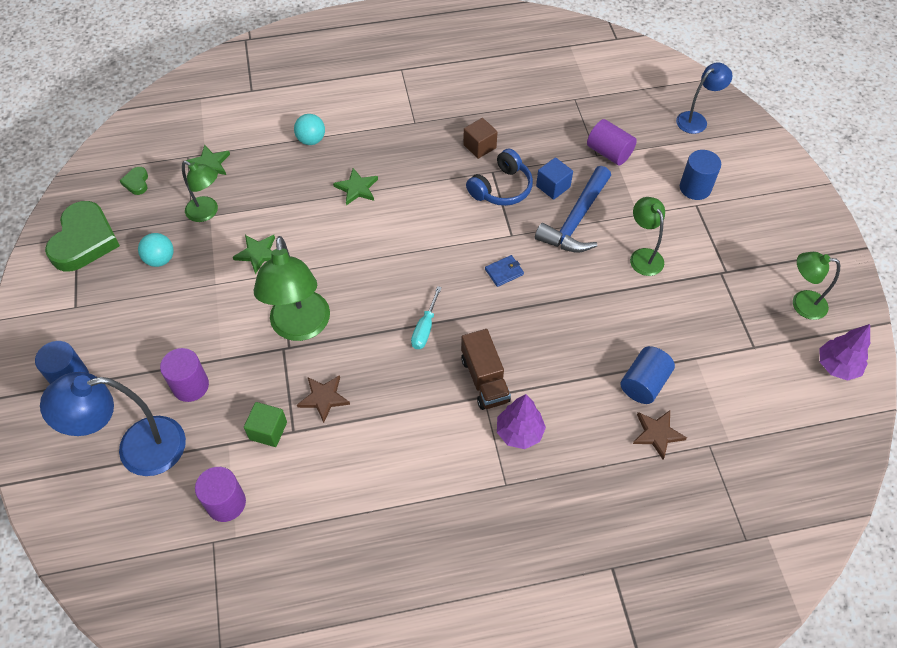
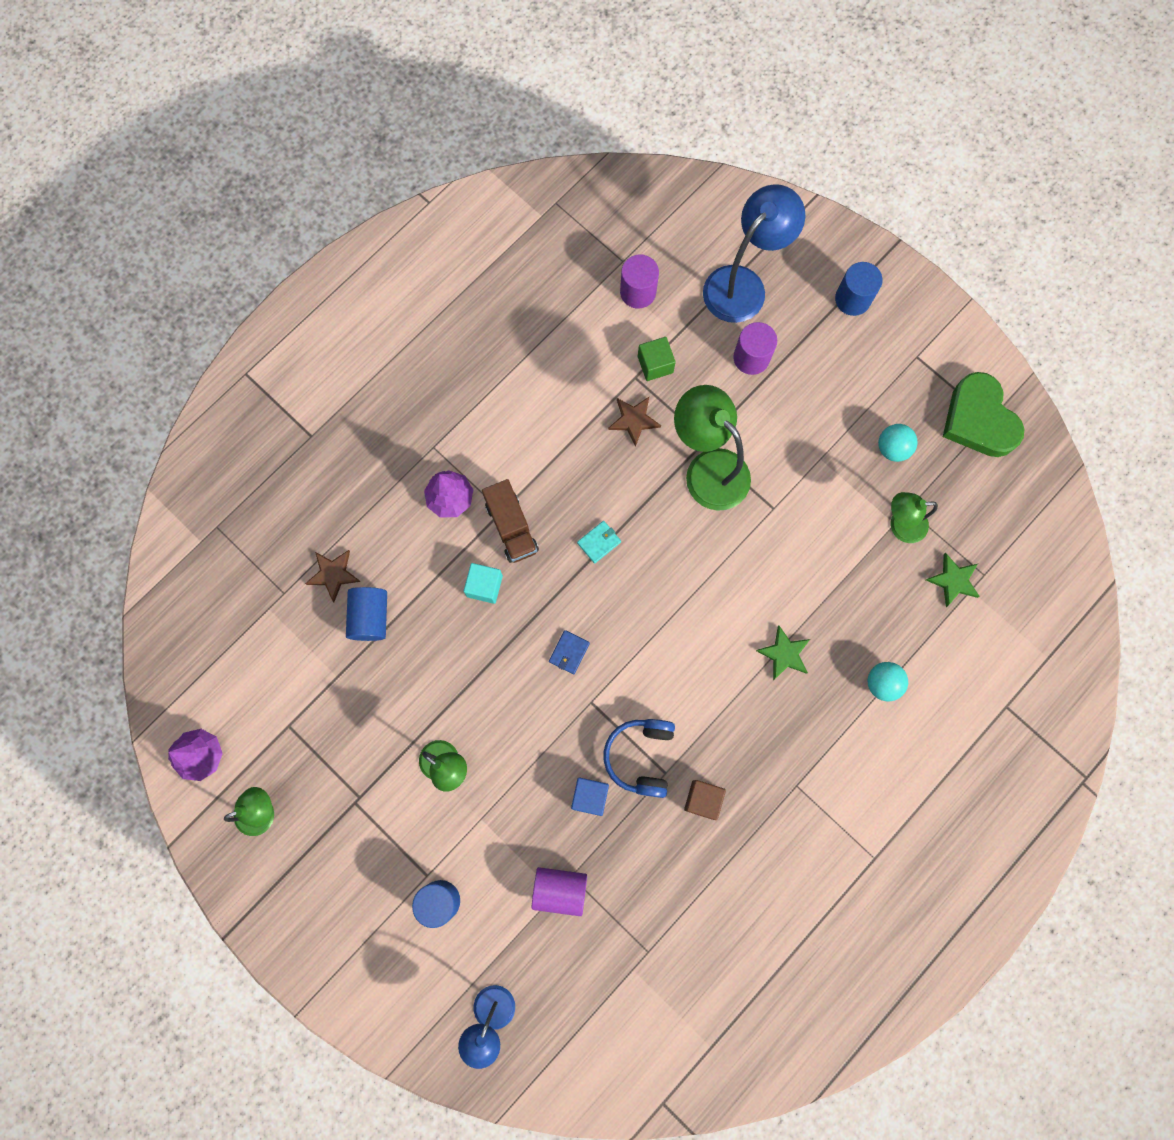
camera: 145 degrees right, 20 degrees up
(136, 182) = (999, 511): green heart -> none
(258, 254) = (811, 515): green star -> none
(425, 328) = (599, 542): turquoise screwdriver -> turquoise wallet
(484, 379) = (511, 527): brown truck -> brown truck turned 150 degrees counterclockwise
(536, 351) = (484, 586): none -> turquoise cube
(576, 220) = (539, 766): blue hammer -> none

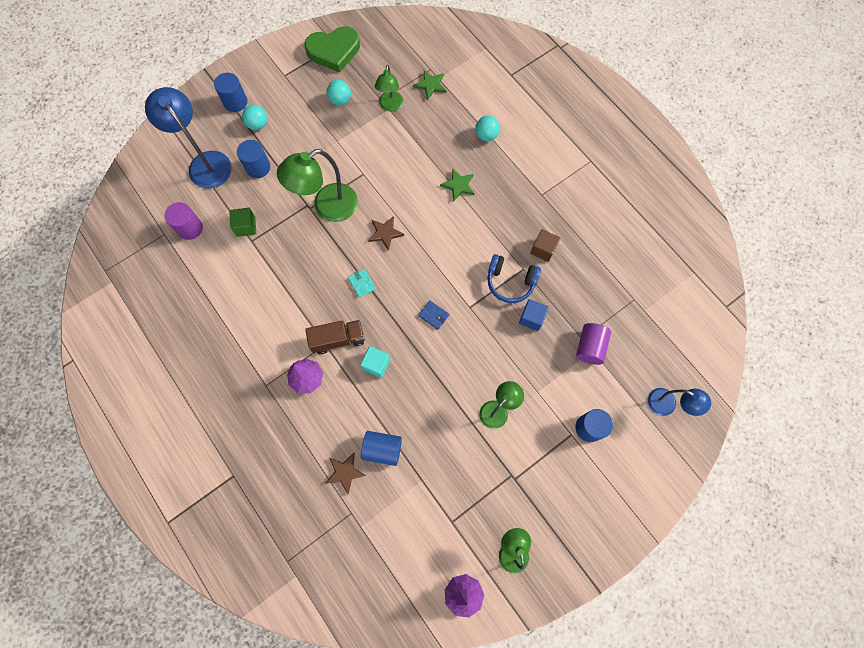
camera: 80 degrees left, 5 degrees down
(634, 420) = (281, 247): brown star -> brown star (385, 233)
(751, 358) = (258, 167): purple cylinder -> blue cylinder
(822, 340) = (258, 124): none -> turquoise ball

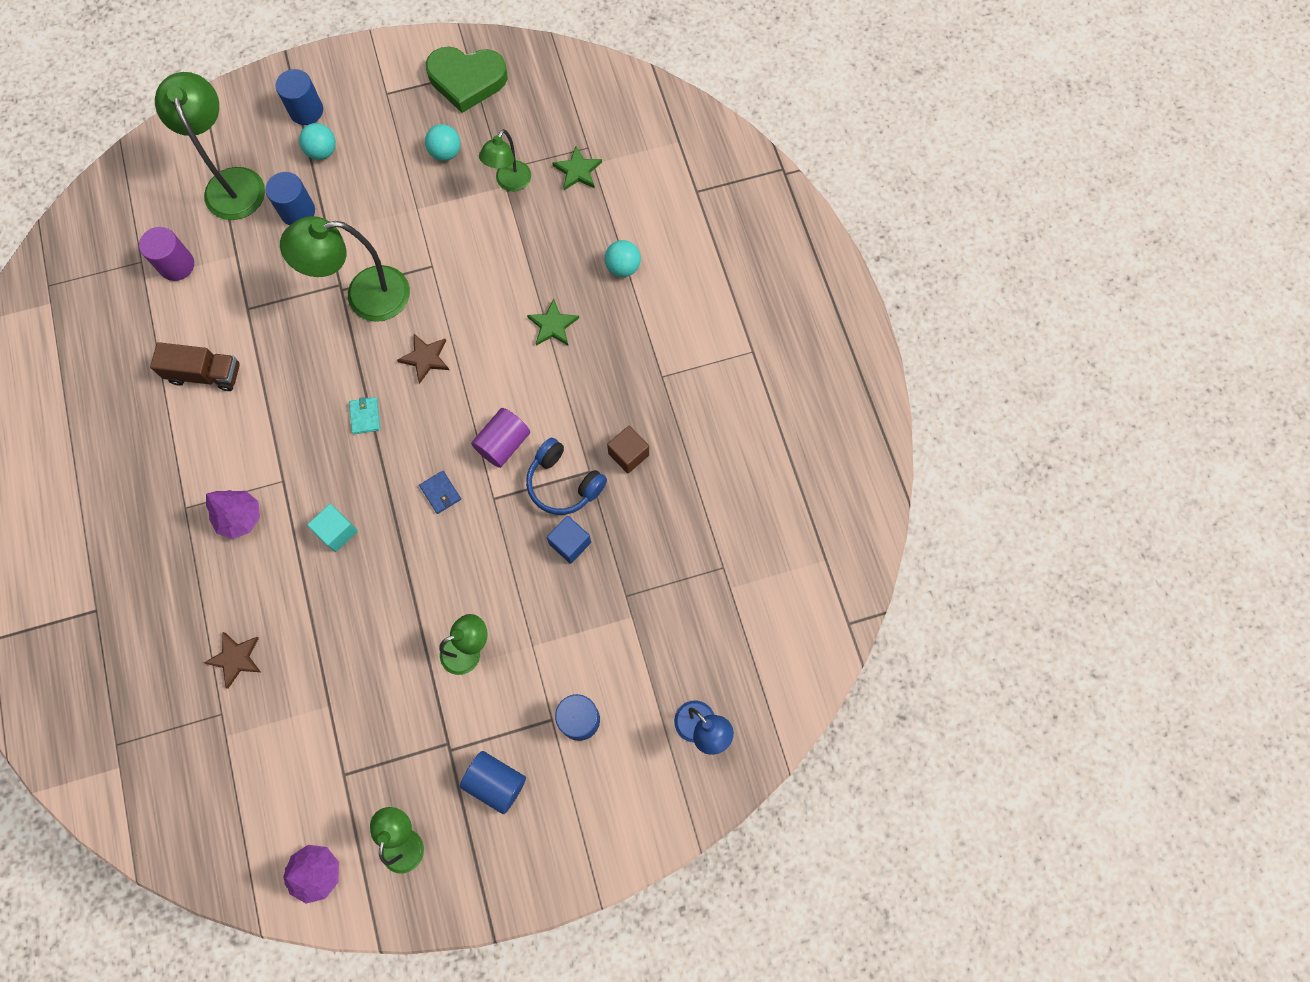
camera: 20 degrees right, 0 degrees up
(205, 163) = (232, 182): blue lamp -> green lamp
(246, 226) = (248, 287): green cube -> none
(338, 339) = (302, 480): brown truck -> brown truck (205, 374)
(382, 449) = (296, 646): blue cylinder -> blue cylinder (496, 783)
(590, 347) = (631, 611): purple cylinder -> purple cylinder (503, 444)

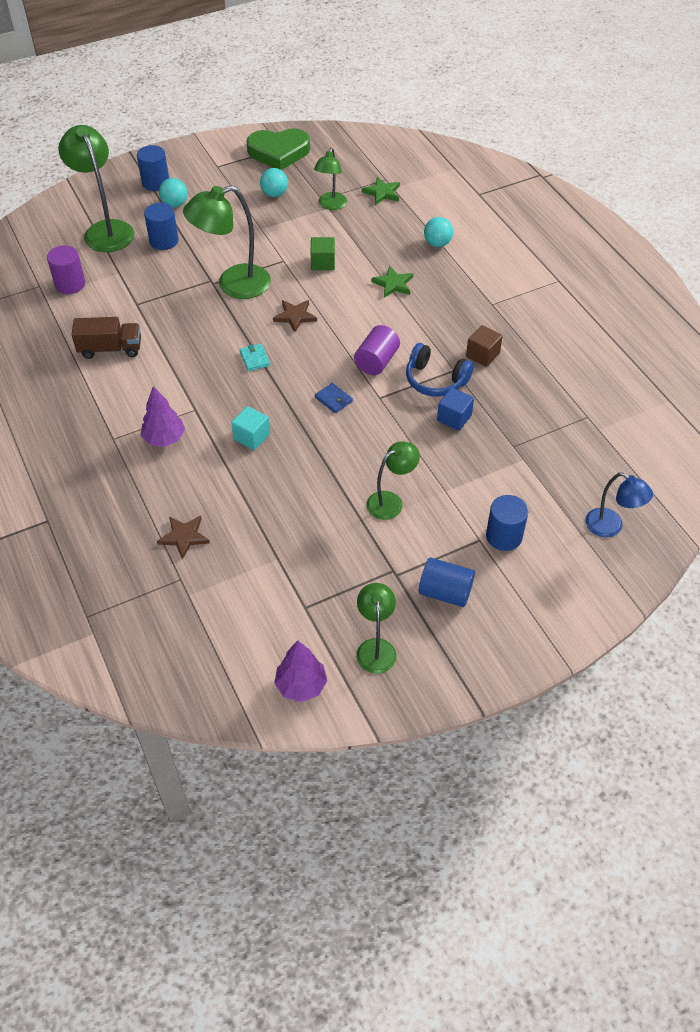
camera: 10 degrees left, 20 degrees down
(477, 277) = (323, 263): none -> green cube

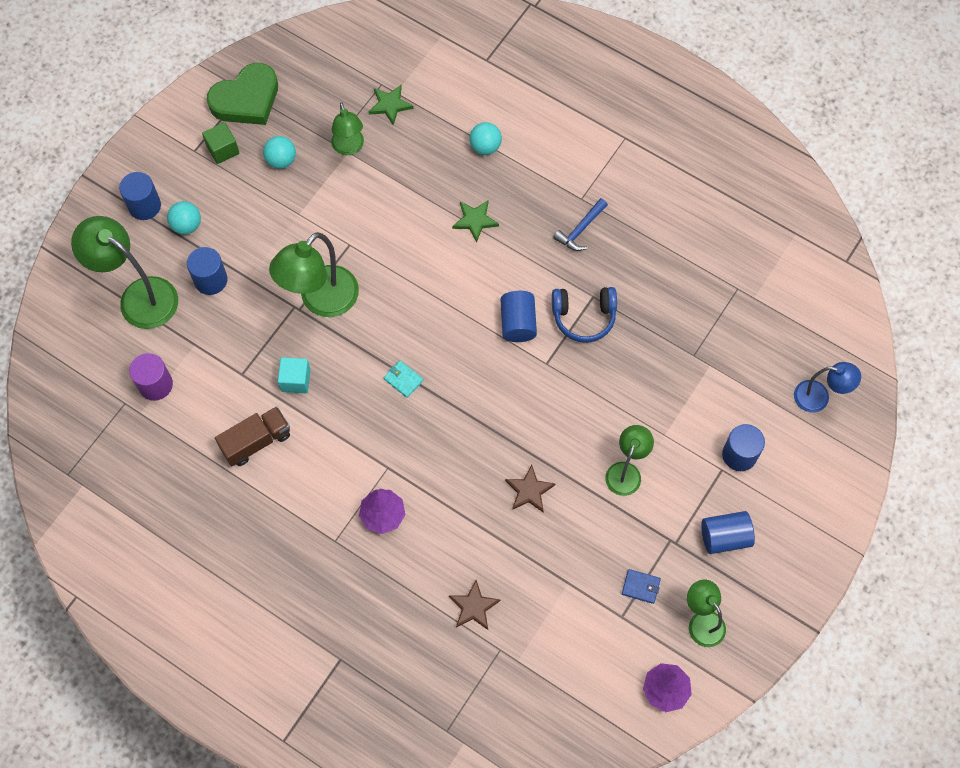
camera: 30 degrees left, 15 degrees up
(251, 437) = (460, 469): turquoise cube -> turquoise cube (295, 380)
(295, 316) = (407, 309): brown star -> brown star (529, 490)
(323, 263) = (390, 228): green cube -> green cube (223, 149)
(333, 399) = (507, 388): blue wallet -> blue wallet (641, 587)
(376, 361) = (518, 323): purple cylinder -> blue cylinder
(454, 418) = (625, 351): blue cube -> none
(476, 323) = (580, 229): none -> blue hammer
(482, 355) = (608, 265): brown cube -> none

